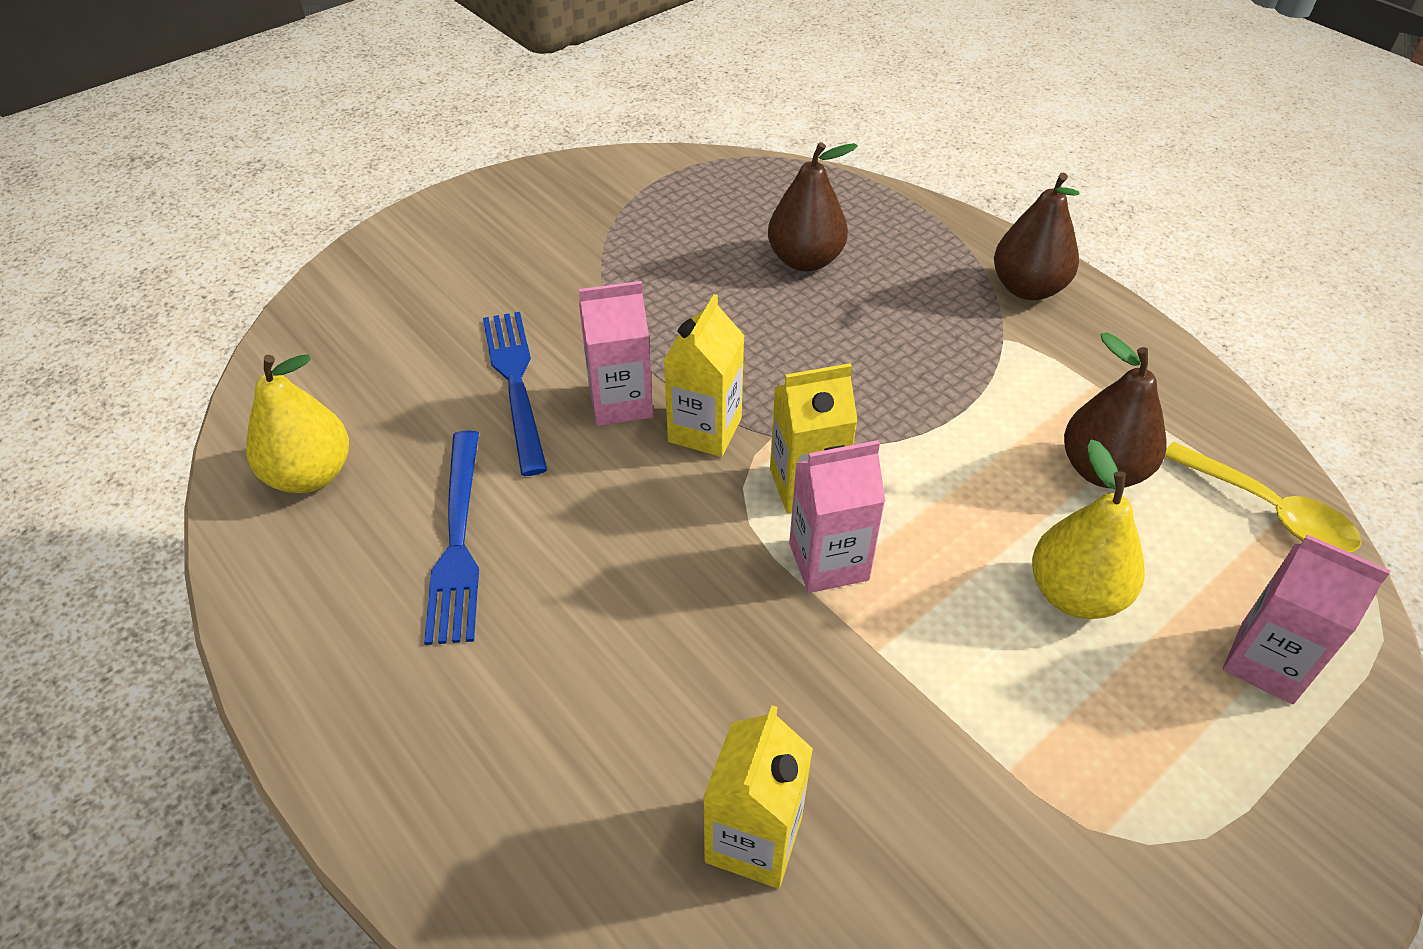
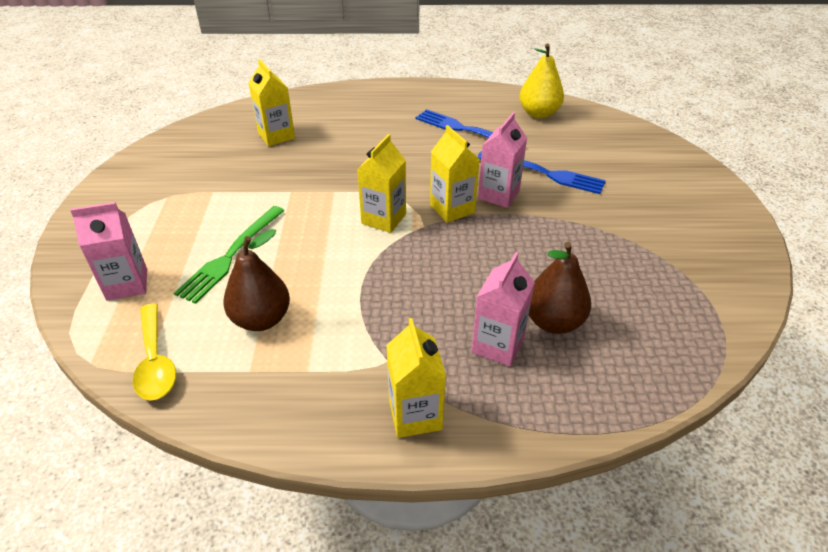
camera: 130 degrees right, 5 degrees down
(828, 561) = (340, 202): pink carton -> pink carton (498, 345)
(1027, 288) = (415, 415): brown pear -> yellow carton
(1075, 594) = (231, 255): yellow pear -> green fork
(1269, 510) = (155, 361): yellow spoon -> yellow spoon turned 105 degrees counterclockwise

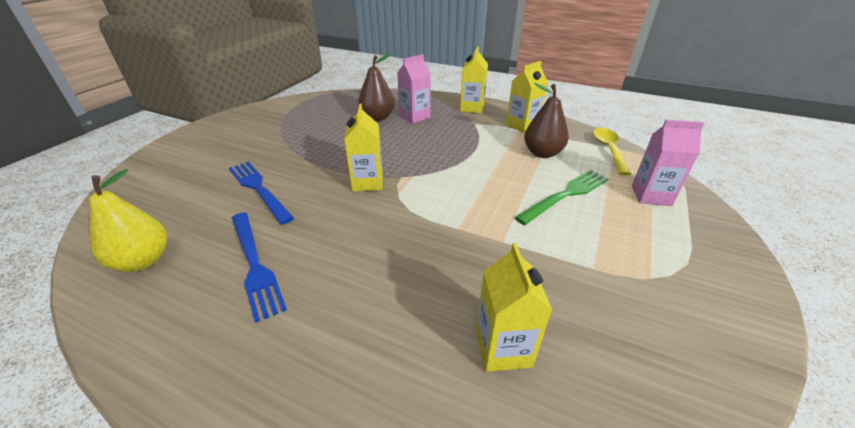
camera: 155 degrees left, 5 degrees down
(383, 219) = (428, 190): yellow carton -> yellow carton (522, 125)
(498, 195) = (319, 183): pink carton -> none

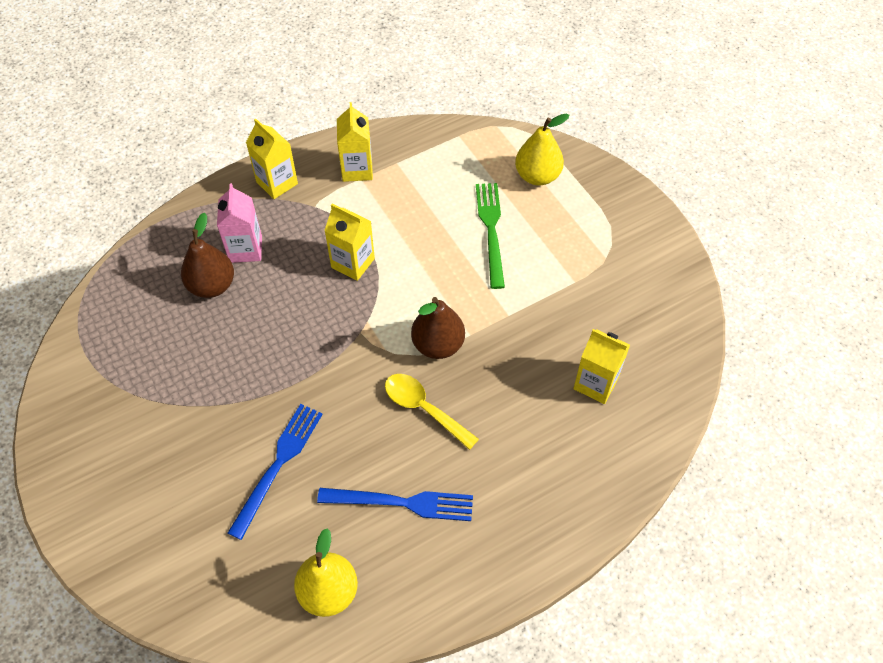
camera: 55 degrees left, 20 degrees up
(259, 189) = (278, 465): blue fork -> blue fork turned 120 degrees clockwise
(367, 182) = (347, 365): yellow carton -> yellow carton (353, 263)
(542, 153) = (420, 195): brown pear -> brown pear (438, 345)
(608, 150) = (458, 142): yellow spoon -> yellow spoon (423, 408)
(651, 195) = (537, 176): pink carton -> yellow pear

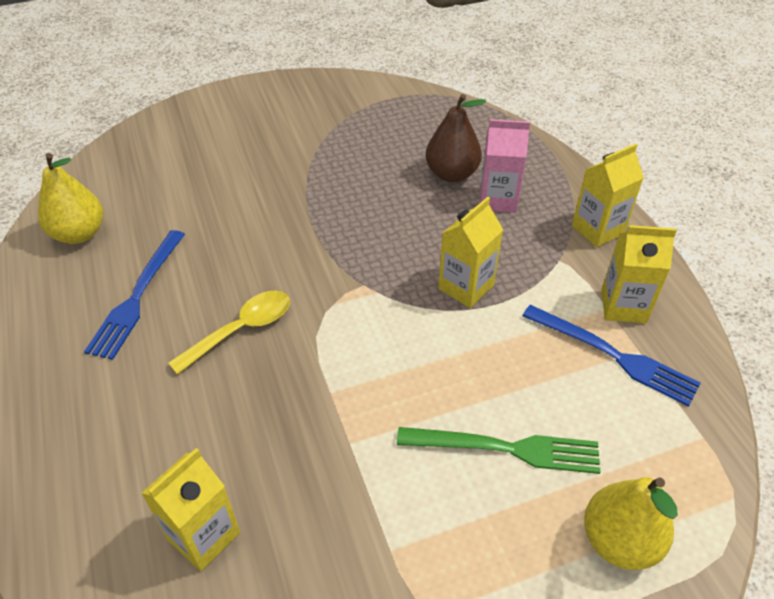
camera: 100 degrees right, 10 degrees down
(278, 465) = (224, 209): blue fork -> blue fork (614, 356)
(438, 345) = (324, 355): brown pear -> none

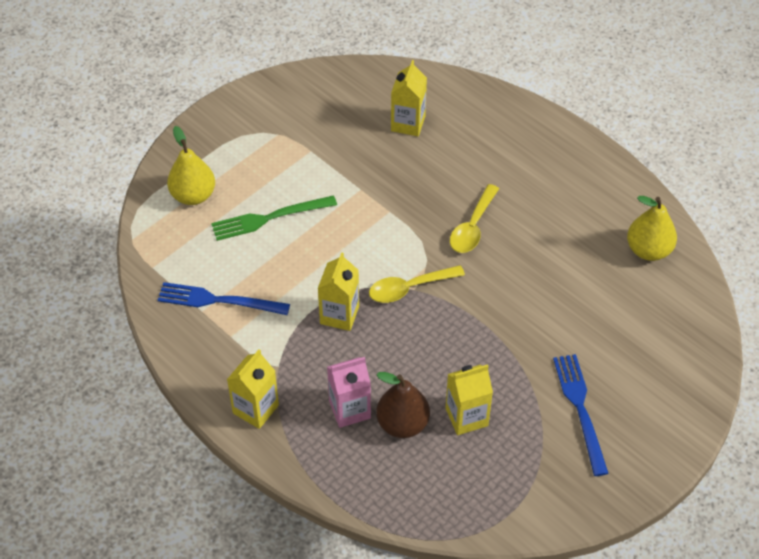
camera: 155 degrees right, 5 degrees up
(137, 297) = (560, 222): blue fork -> blue fork (580, 409)
(368, 287) = (409, 288): none -> yellow spoon
(623, 306) = (219, 342): yellow carton -> yellow carton (466, 417)

